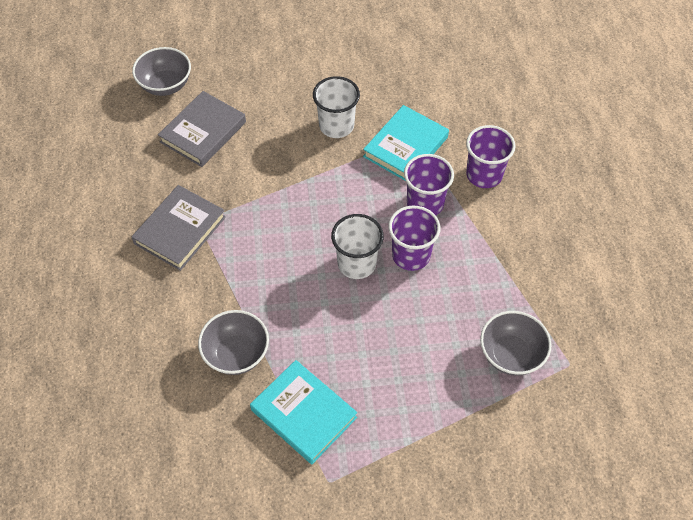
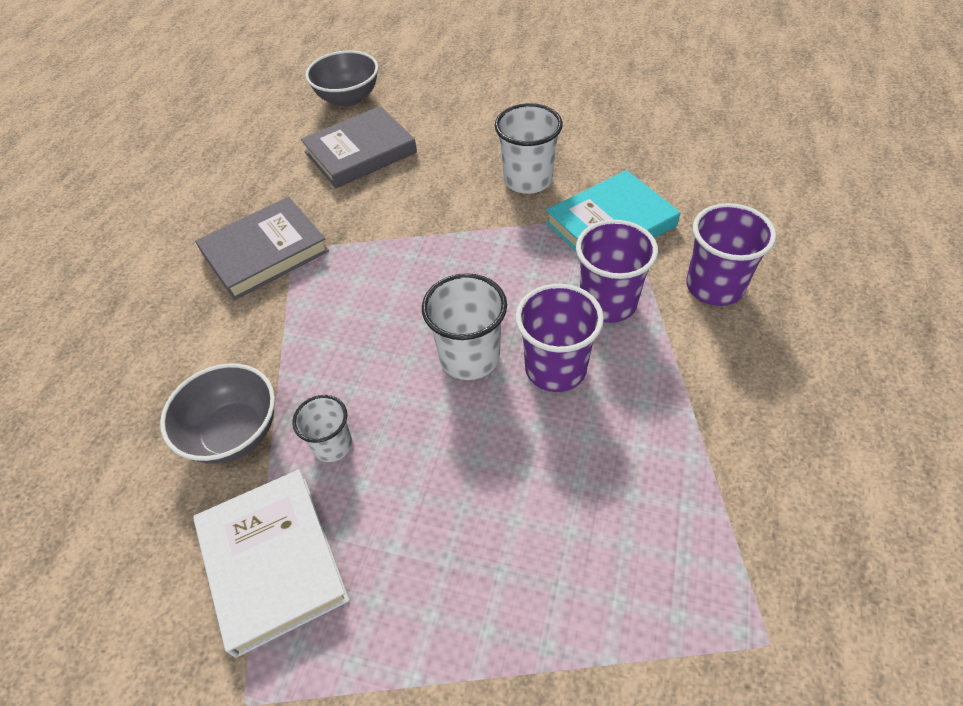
camera: 25 degrees right, 5 degrees down
(301, 341) = (332, 445): none -> white cup
(304, 413) = (273, 561): turquoise book -> white book
(511, 354) = (660, 584): grey bowl -> none

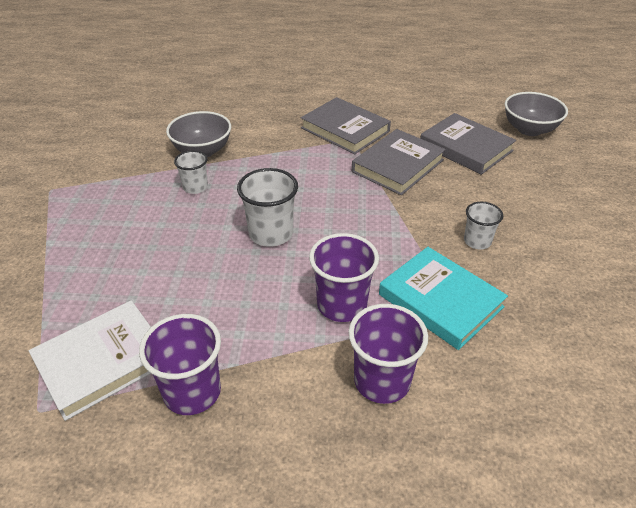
camera: 75 degrees right, 10 degrees down
(273, 561) = (122, 182): white book -> white book (103, 362)
(372, 215) = (398, 166): none -> grey book
(527, 180) = (477, 241): white cup -> white cup, size x0.61
(555, 368) = (267, 279): purple cup -> purple cup (192, 392)

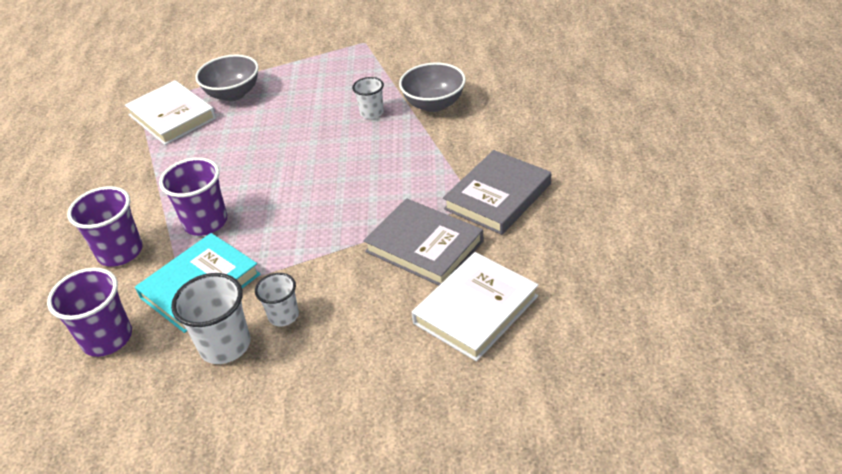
camera: 90 degrees right, 0 degrees up
(192, 392) = (136, 160): purple cup -> purple cup (107, 338)
(271, 234) = (302, 168): white cup -> white cup (225, 345)
(466, 148) = (476, 310): grey book -> white book
(529, 129) = (542, 387): grey bowl -> grey bowl (233, 94)

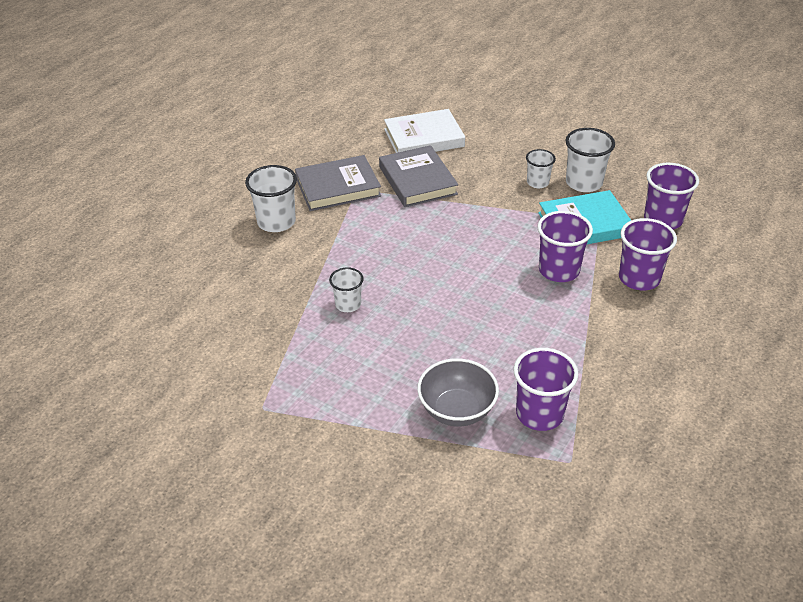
camera: 150 degrees left, 0 degrees up
(172, 117) = (539, 414): white book -> purple cup
(434, 104) = (290, 284): grey bowl -> none
(510, 138) = (276, 222): none -> white cup

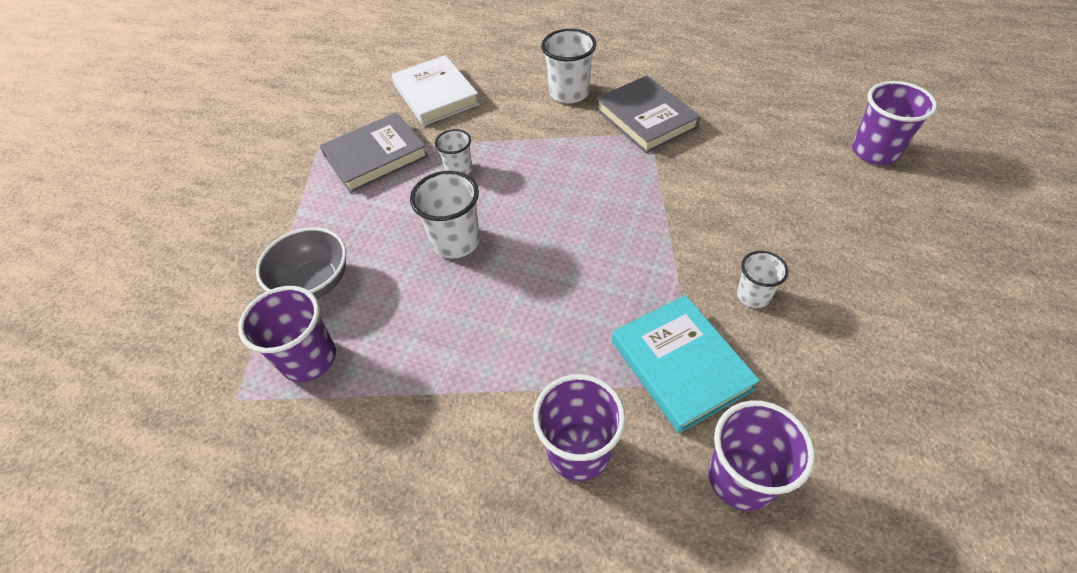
camera: 80 degrees right, 10 degrees up
(418, 180) = (692, 176): grey book -> grey book (376, 157)
(424, 138) = (785, 164): white book -> white book (436, 95)
(559, 270) = (566, 346): purple cup -> purple cup (874, 151)
(584, 183) = (784, 352): white cup -> white cup (456, 241)

